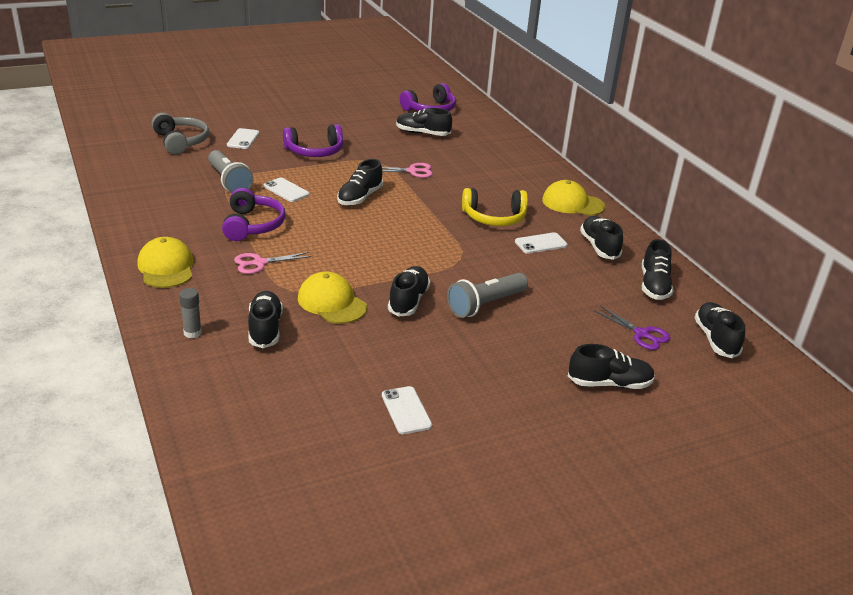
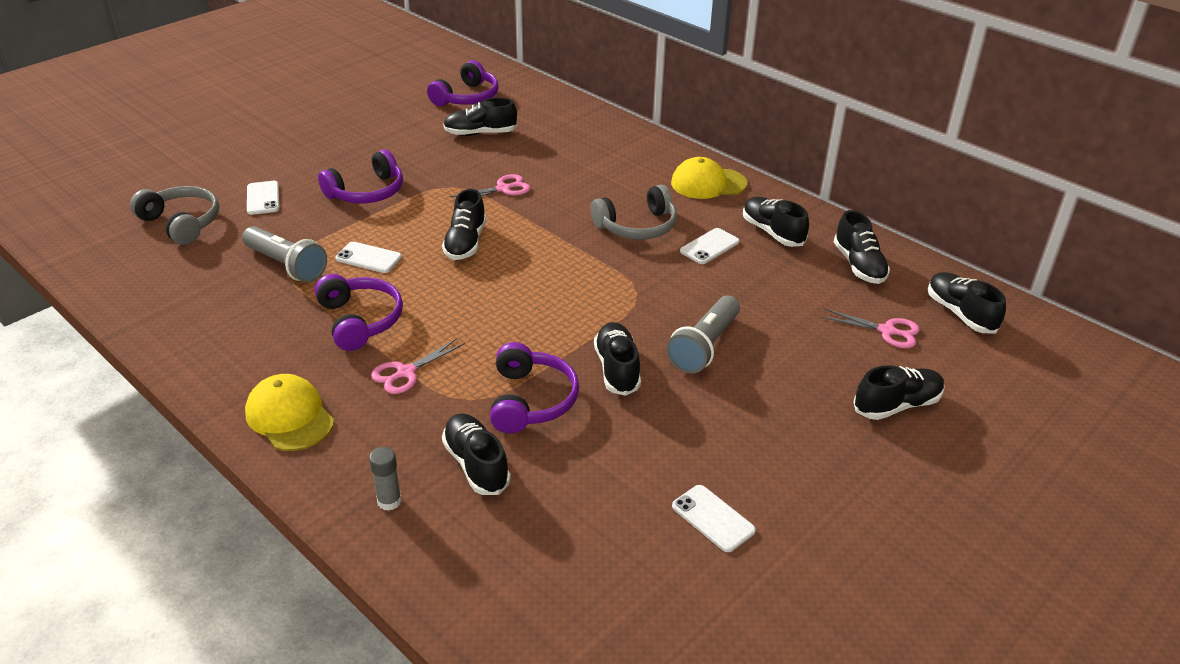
camera: 20 degrees left, 5 degrees up
(332, 302) = (531, 400): yellow cap -> purple headphones
(494, 217) = (637, 226): yellow headphones -> grey headphones
(642, 334) = (887, 331): purple scissors -> pink scissors

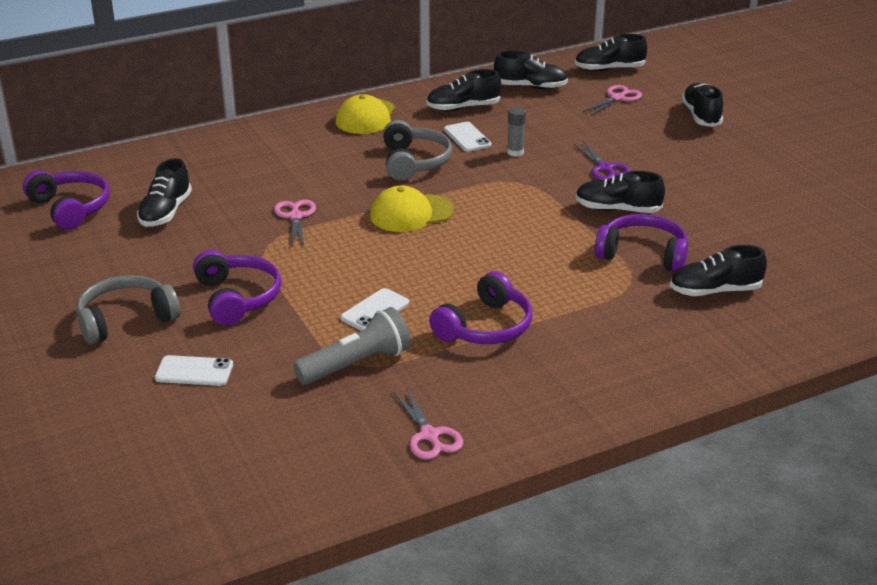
camera: 70 degrees left, 5 degrees down
(181, 223) = (208, 438): grey headphones -> grey headphones (126, 320)
(290, 416) = (620, 381): yellow cap -> yellow cap (411, 213)
(360, 320) = (485, 327): purple headphones -> purple headphones turned 135 degrees clockwise
(389, 501) = (748, 338): grey glue stick -> grey glue stick (515, 152)
(405, 372) = (579, 310): pink scissors -> pink scissors (429, 435)
(465, 243) = (383, 251): black shoe -> none
(704, 346) = (605, 168): grey flashlight -> purple scissors
(713, 518) = (797, 205): white phone -> none

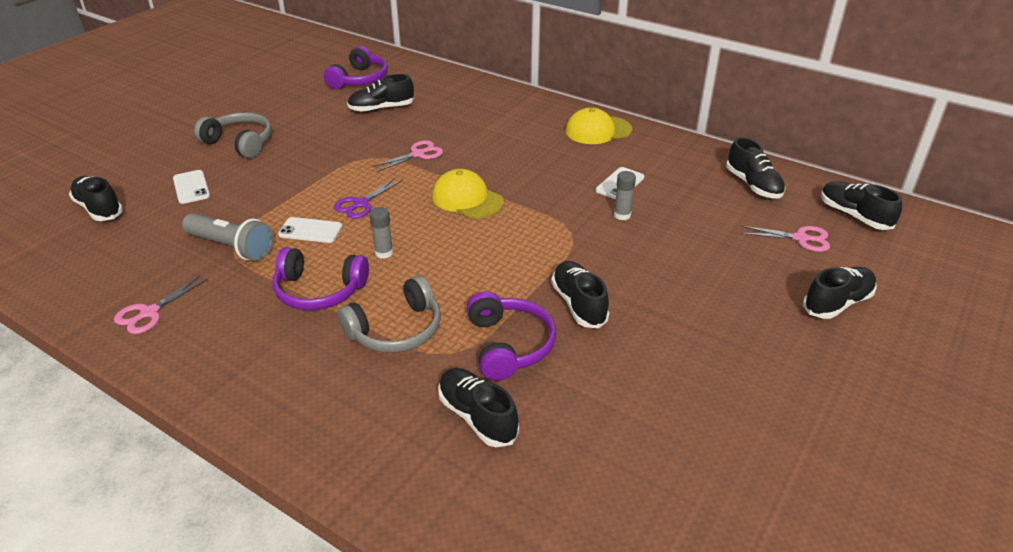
camera: 60 degrees right, 5 degrees up
(237, 298) = (291, 171): purple headphones -> none
(414, 162) = (550, 174): grey headphones -> grey headphones (396, 330)
(457, 279) = (384, 253): none -> grey glue stick
(463, 108) = (669, 165): black shoe -> black shoe (99, 209)
(605, 168) = (650, 273): purple scissors -> purple scissors (361, 204)

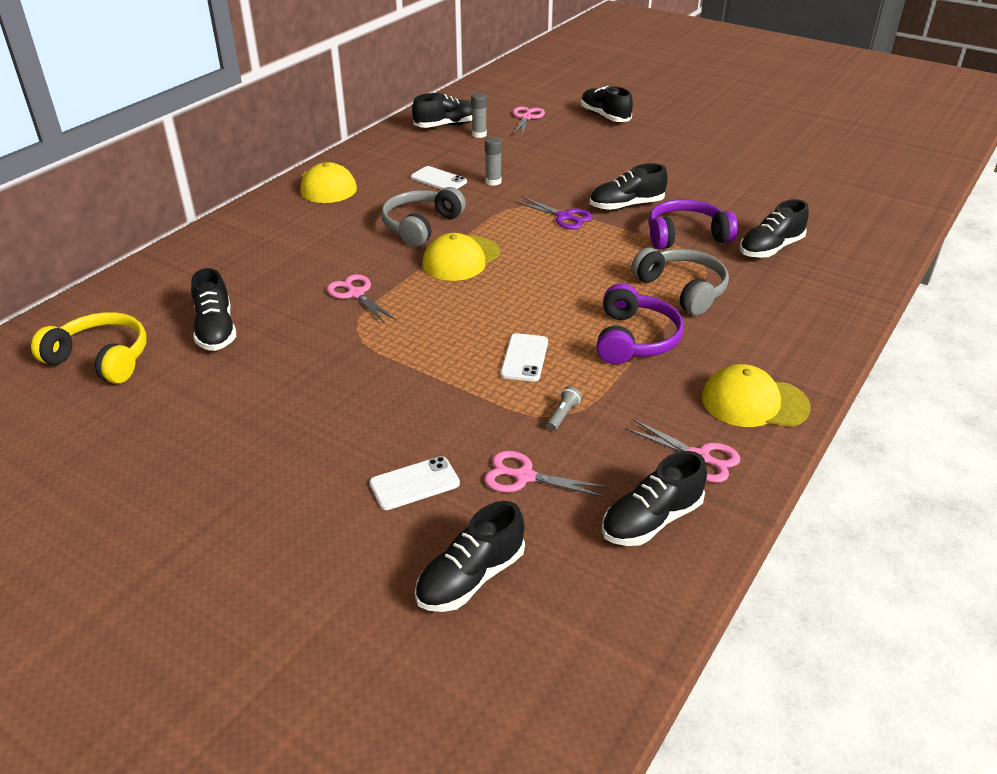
camera: 90 degrees left, 0 degrees up
(174, 229) = (524, 476): none -> pink scissors
(201, 355) = (754, 402): none -> yellow cap
(232, 247) = (563, 415): grey flashlight -> grey flashlight, size x0.41
(240, 143) = (284, 456): grey headphones -> grey headphones (421, 226)
(359, 79) = (101, 359): purple headphones -> yellow headphones
(361, 204) = (467, 327): purple scissors -> purple scissors (564, 217)
(384, 253) = (564, 304): grey glue stick -> grey glue stick (479, 134)
(854, 216) = (494, 97): black shoe -> black shoe (651, 520)

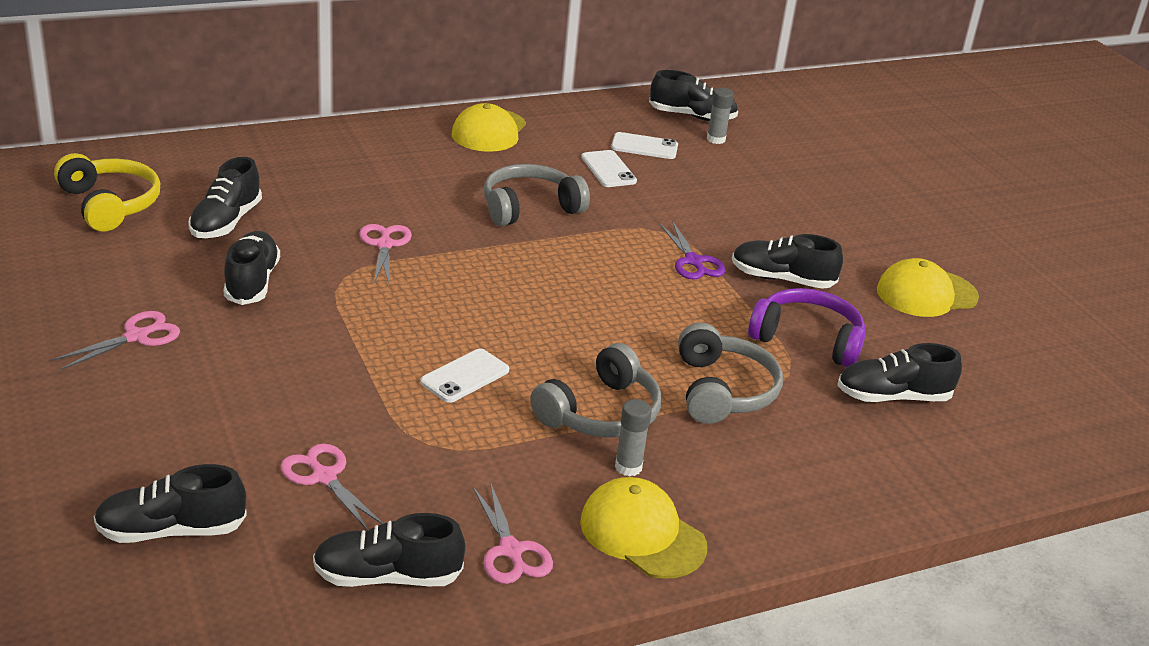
camera: 30 degrees right, 5 degrees down
(414, 483) = (224, 431): white phone -> white phone (644, 146)
(461, 259) = (527, 256): yellow cap -> yellow cap (926, 294)
(493, 182) = (664, 194): grey glue stick -> grey glue stick (628, 467)
(526, 118) = (795, 141): pink scissors -> pink scissors (136, 336)
(563, 415) = (431, 444): grey flashlight -> none
(605, 116) = (894, 174): black shoe -> black shoe (252, 282)
(634, 339) = (600, 413): purple headphones -> grey headphones

